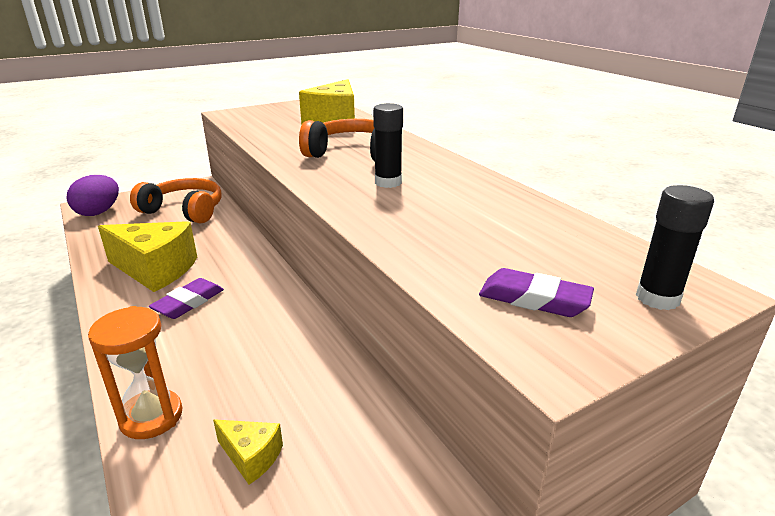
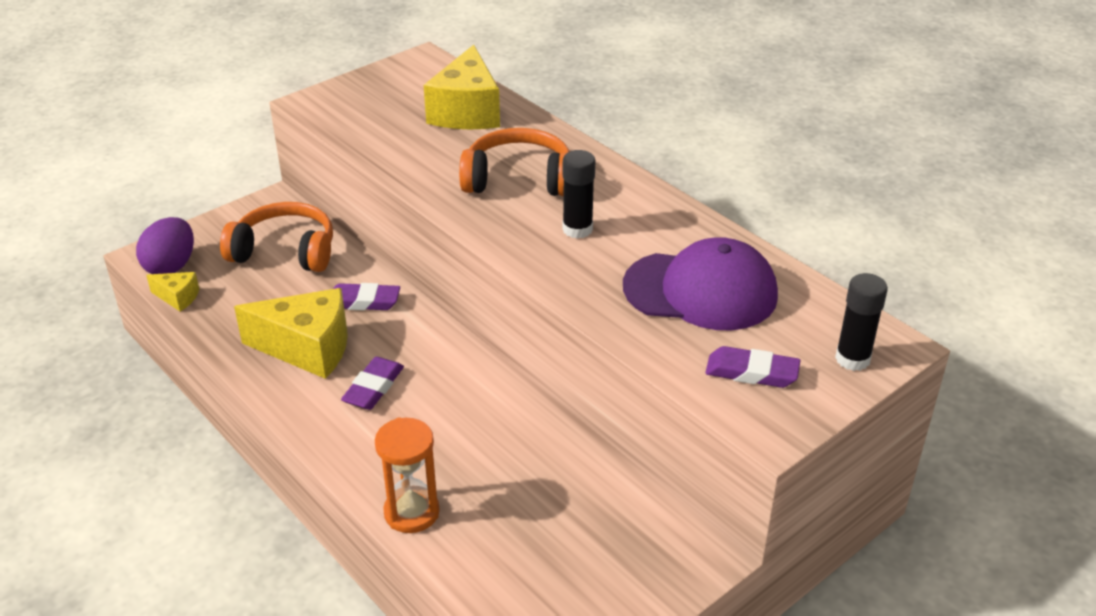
camera: 10 degrees left, 10 degrees up
(220, 244) = (363, 302): none -> purple eraser
(251, 457) = (521, 533): yellow cheese -> yellow cheese (178, 297)
(490, 229) = (701, 291): none -> purple cap

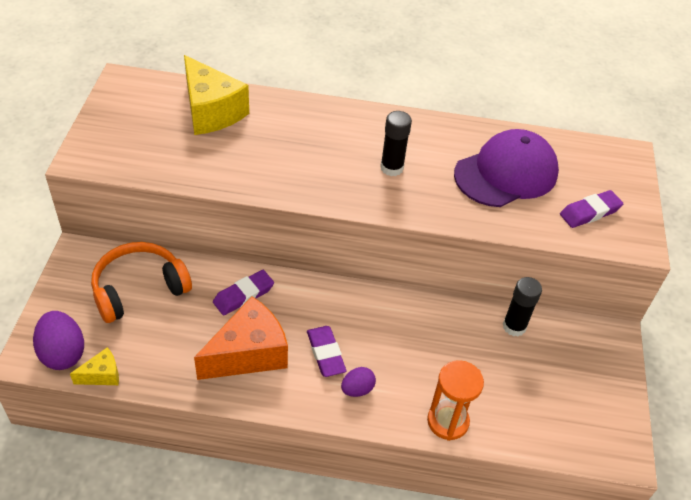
camera: 45 degrees left, 10 degrees up
(308, 348) = (249, 354): yellow cheese -> orange cheese
(363, 433) = (357, 389): none -> purple egg
(518, 179) = (311, 149): orange headphones -> none
(852, 359) = (622, 174): black glue stick -> black glue stick (514, 326)

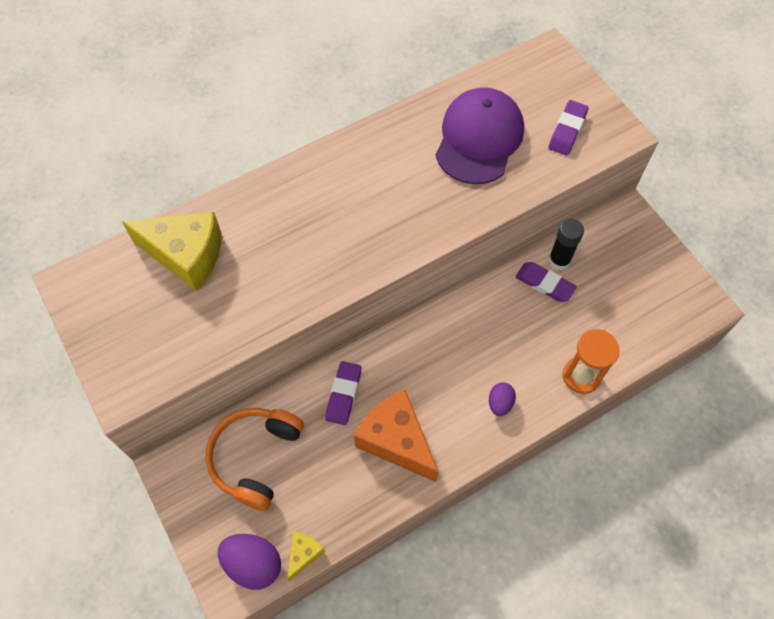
camera: 35 degrees left, 15 degrees up
(249, 354) = (396, 441): orange cheese -> orange cheese turned 60 degrees counterclockwise
(325, 353) = (451, 393): purple eraser -> purple eraser (544, 284)
(391, 168) = (390, 200): black glue stick -> none

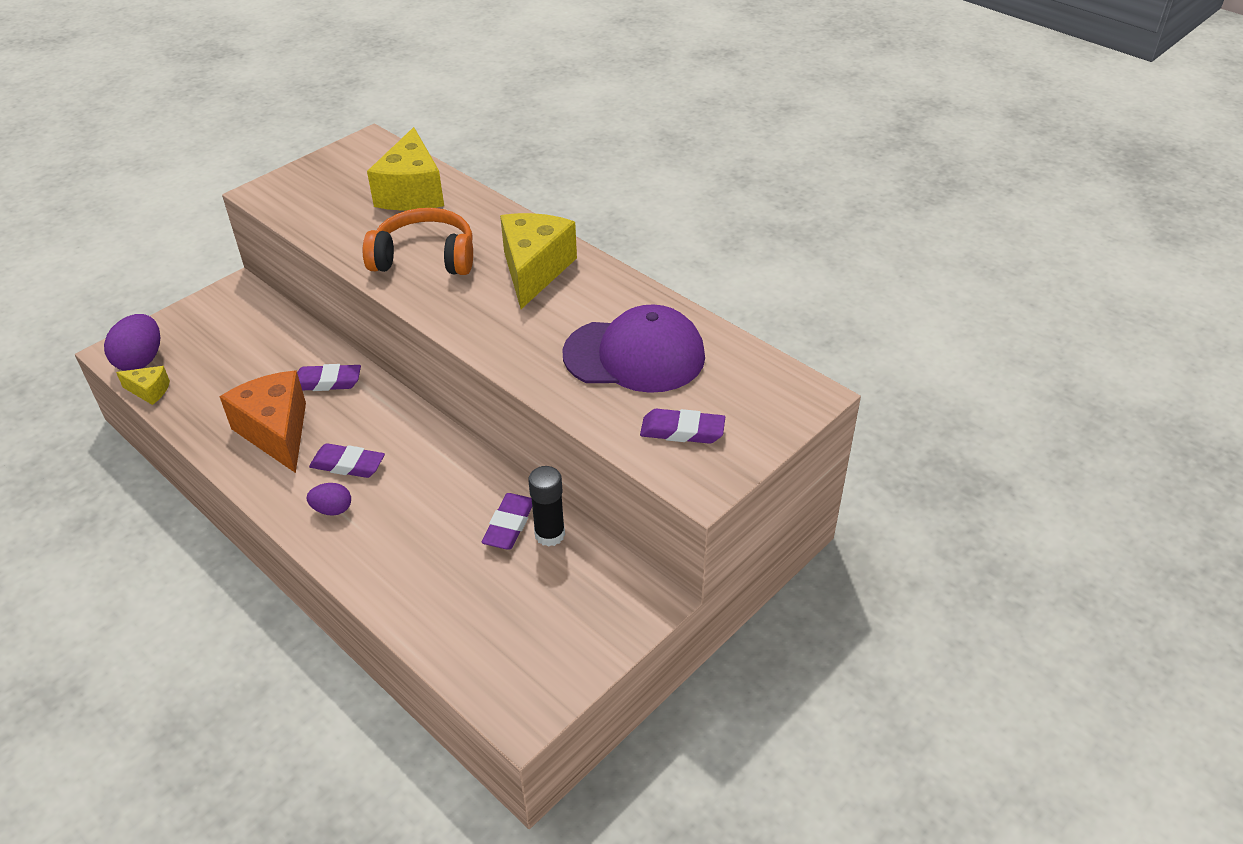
camera: 75 degrees right, 20 degrees down
(255, 458) = (250, 337): orange headphones -> orange headphones (425, 257)
(349, 181) = (535, 270): none -> yellow cheese
(396, 441) = (276, 432): orange cheese -> orange cheese turned 60 degrees counterclockwise
(452, 387) = (348, 465): none -> purple eraser
(581, 376) = (381, 582): orange hourglass -> none

